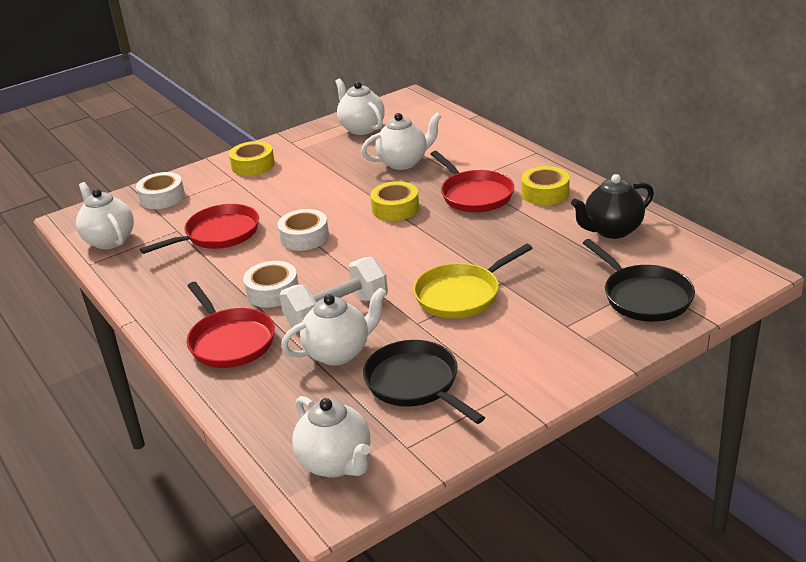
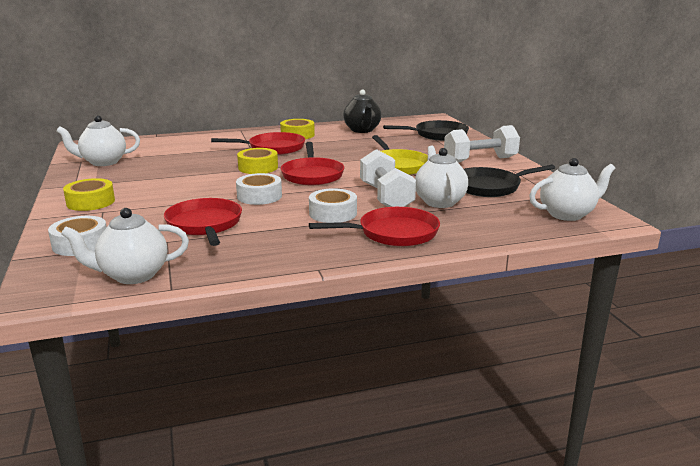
camera: 75 degrees left, 10 degrees down
(389, 247) = (312, 175): none -> red pan
(404, 162) = (190, 158): white teapot -> none
(534, 357) = (480, 160): none -> white dumbbell

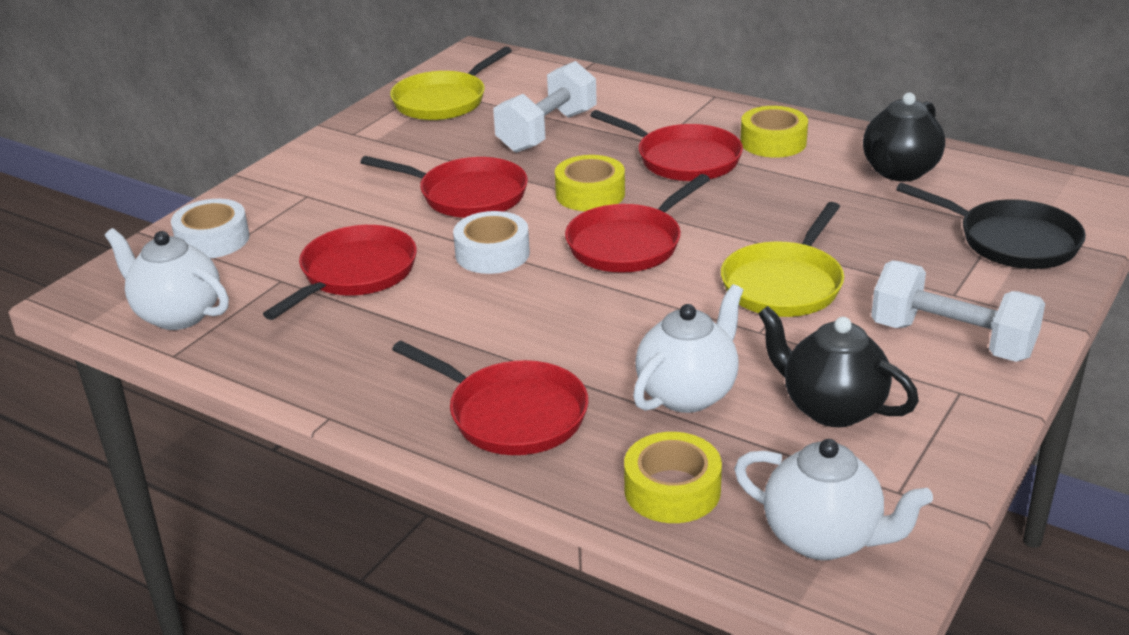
camera: 50 degrees right, 10 degrees up
(90, 202) = (322, 173): yellow tape -> yellow tape (672, 490)
(103, 162) = (443, 101): white teapot -> yellow pan
(198, 184) = (467, 195): none -> red pan
(333, 213) = (513, 334): white tape -> none
(386, 197) = (635, 342): white dumbbell -> white dumbbell (547, 131)
(490, 187) = (831, 408): black pan -> black teapot

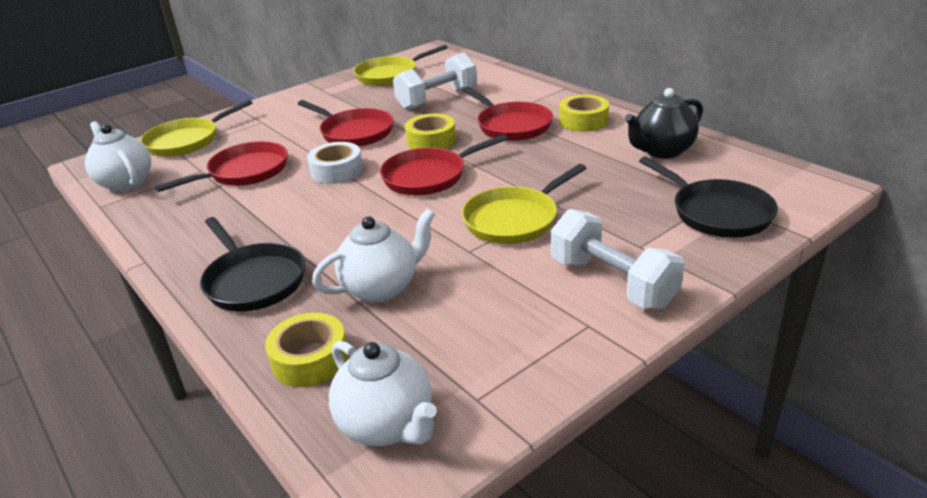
camera: 20 degrees right, 0 degrees up
(213, 240) = (187, 141): white tape -> yellow pan
(511, 414) = (253, 280): red pan -> black pan
(831, 408) = (476, 319): black teapot -> none

